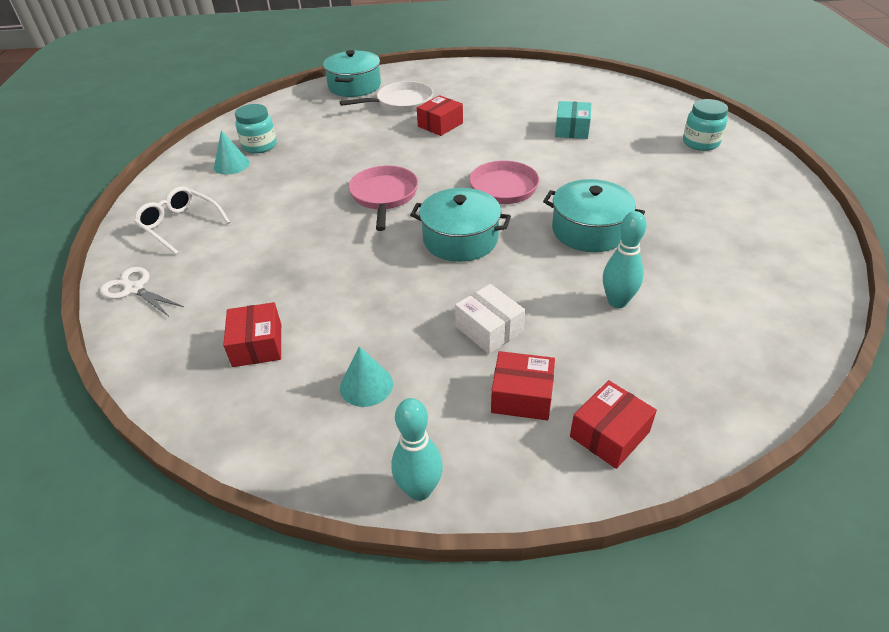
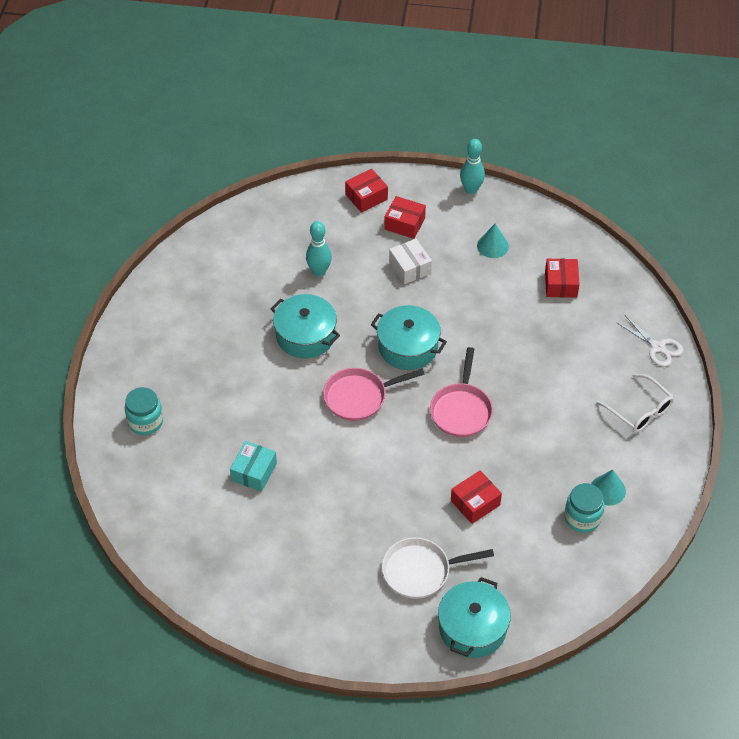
camera: 170 degrees left, 10 degrees up
(440, 125) = (386, 513): red box -> red box (475, 503)

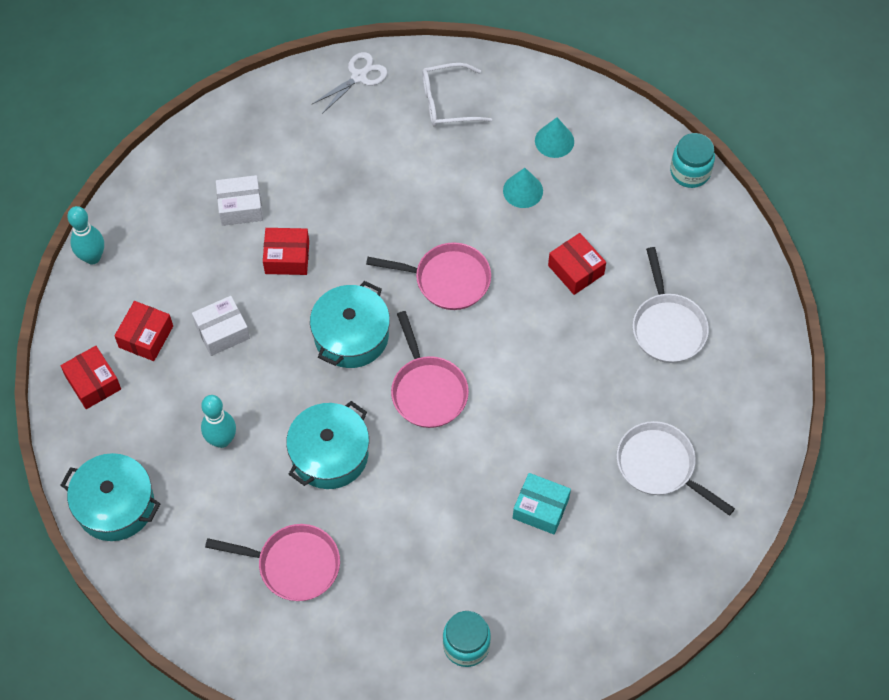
camera: 90 degrees left, 10 degrees up
(217, 316) = (293, 565): none -> pink pan
(288, 558) = (659, 466): none -> white pan
(472, 628) = (734, 278): turquoise pot -> turquoise pot (115, 505)
(492, 246) = (192, 236): turquoise cone -> turquoise cone (523, 190)
(521, 274) = (240, 207): none -> white box
(561, 284) = (259, 166): red box -> red box (287, 257)
(582, 518) = (591, 167): turquoise jar -> turquoise jar (690, 172)
(639, 410) = (447, 102): white glasses -> white glasses turned 150 degrees counterclockwise

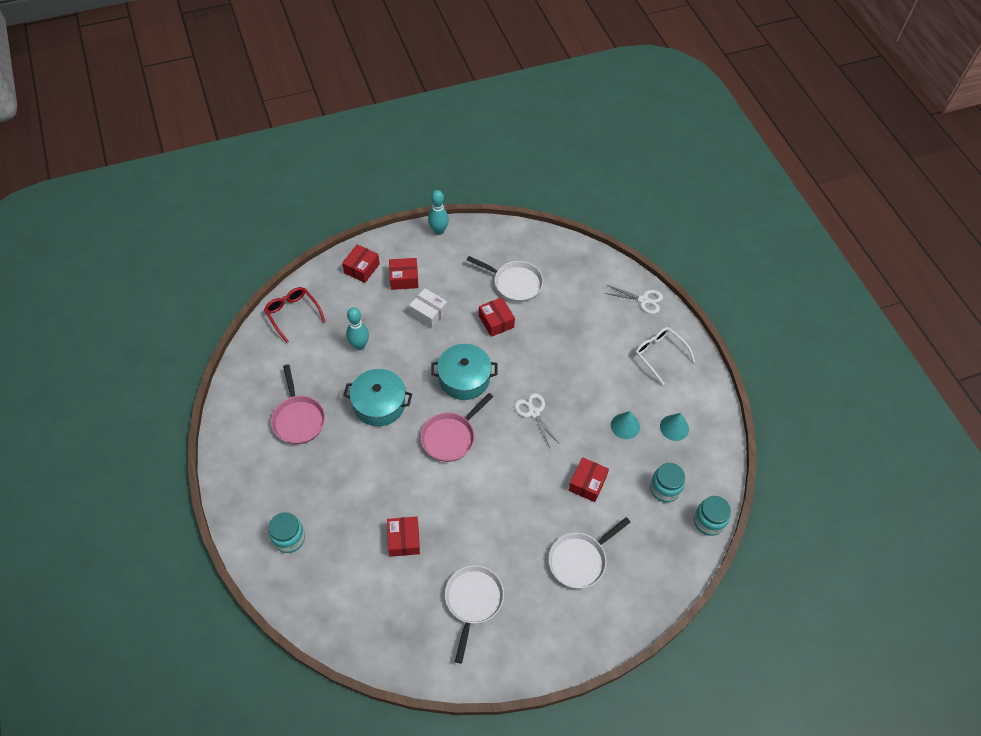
camera: 60 degrees right, 5 degrees down
(115, 505) = (293, 314): turquoise pot -> red glasses
(240, 207) = (514, 283): white box -> white pan
(447, 280) = (534, 412): pink pan -> white scissors
(540, 508) = (404, 540): turquoise box -> red box
(626, 193) = (664, 489): none -> turquoise jar

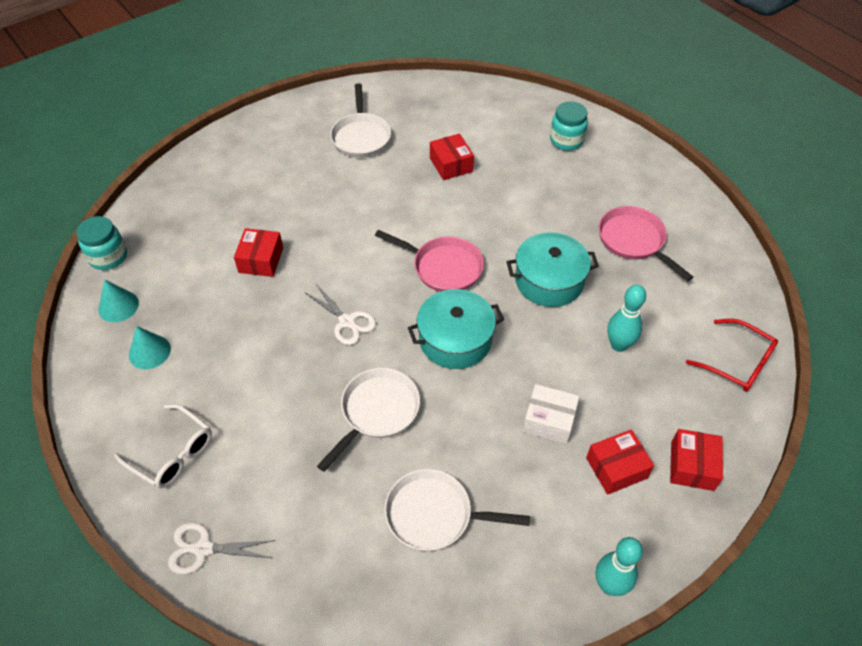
camera: 165 degrees right, 5 degrees down
(450, 437) = (443, 267): pink pan -> pink pan turned 90 degrees clockwise
(496, 321) = (441, 436): red box -> none
(580, 560) = (258, 190): white pan -> white pan (377, 412)
(625, 426) = (219, 336): turquoise cone -> turquoise cone (118, 306)
(664, 489) = (163, 277): turquoise jar -> none

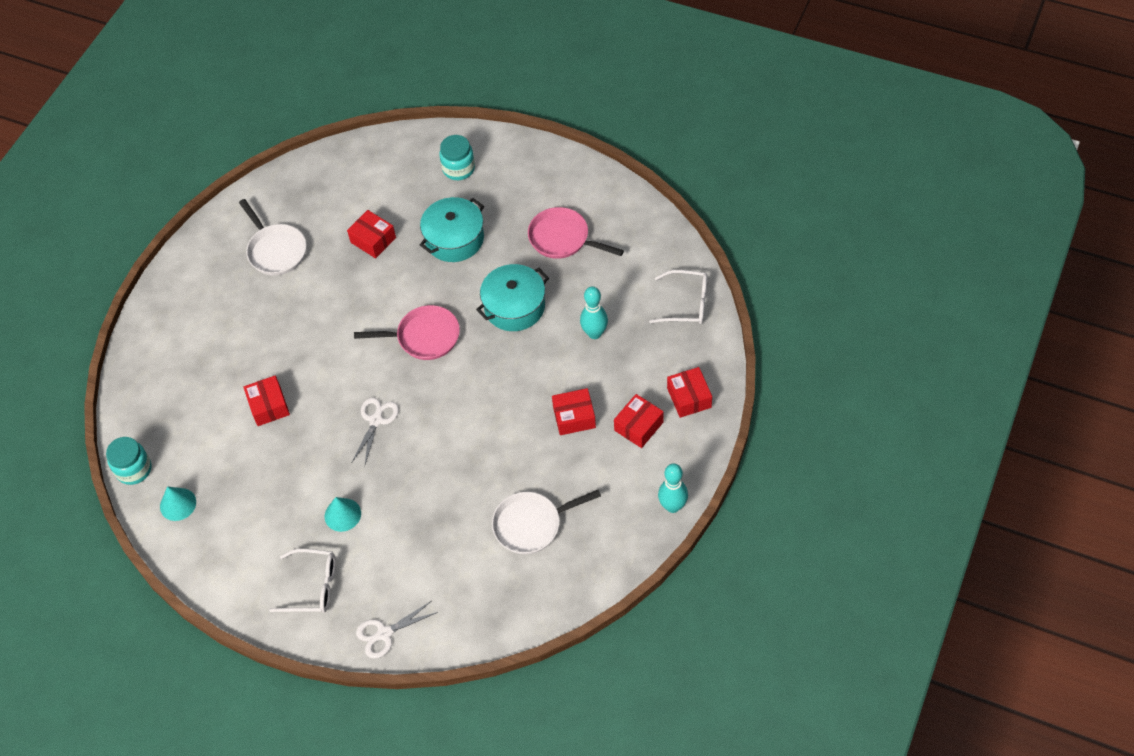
camera: 25 degrees left, 5 degrees up
(149, 352) = (234, 525): turquoise cone -> turquoise cone (342, 514)
(347, 321) = (376, 420): white scissors -> white scissors turned 90 degrees counterclockwise
(377, 412) = (445, 476): white pan -> none
(455, 340) = (470, 392): turquoise pot -> turquoise pot (454, 239)
(549, 420) = (574, 417): white box -> red box
(737, 362) = (686, 303): red glasses -> white glasses

